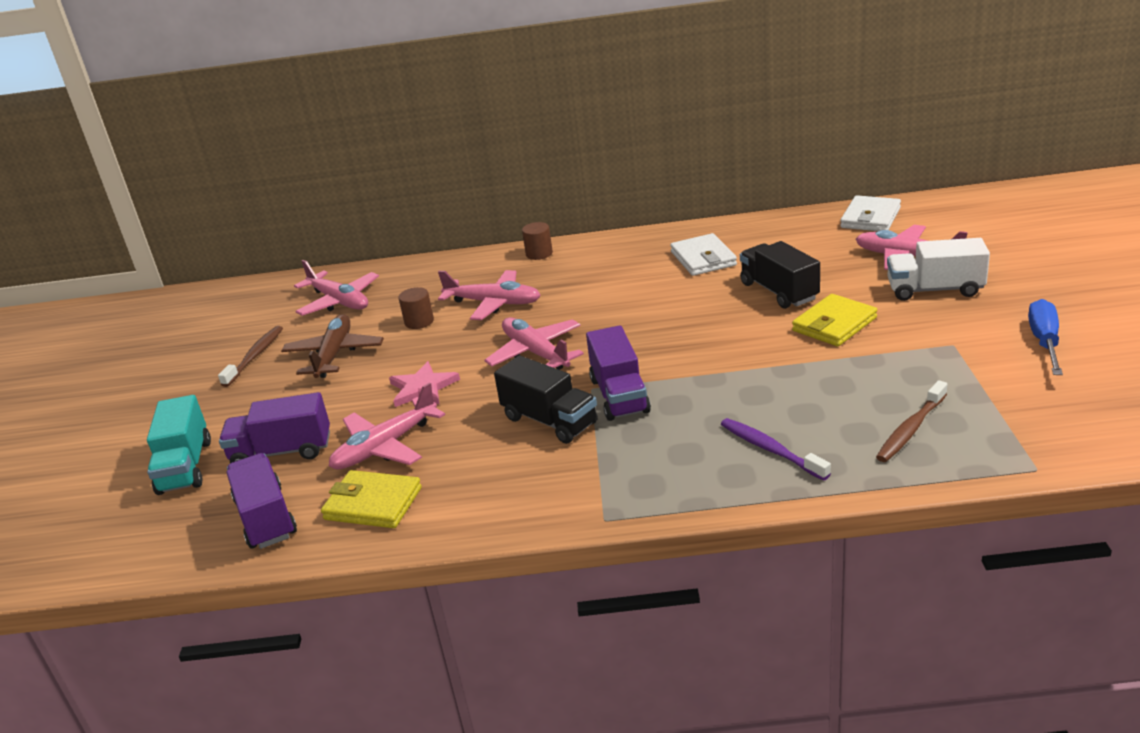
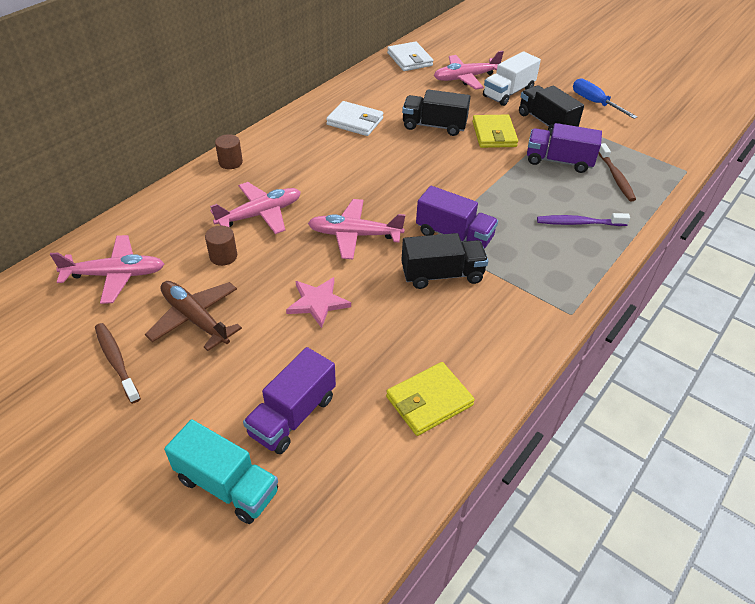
camera: 55 degrees left, 15 degrees up
(266, 518) = (373, 468): purple truck -> purple truck (559, 161)
(385, 446) = (366, 359): pink plane -> none
(926, 337) = (546, 122): none -> black truck

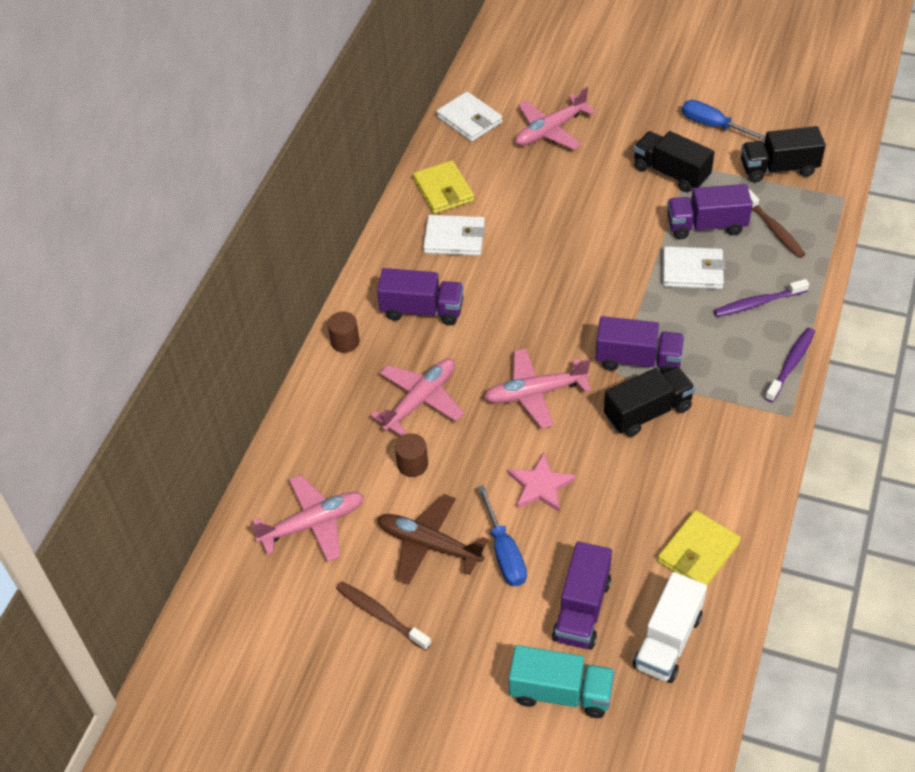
camera: 15 degrees left, 5 degrees up
(254, 345) = (504, 552): none -> blue screwdriver
(302, 158) = (422, 310): none -> purple truck
(434, 126) = (548, 217): black truck -> black truck (778, 168)
(494, 134) = (620, 208): yellow wallet -> yellow wallet (443, 190)
(508, 93) = (610, 140): white truck -> white truck (668, 641)
(532, 187) = (692, 271): none -> white wallet
(588, 275) = (790, 364): none -> purple toothbrush

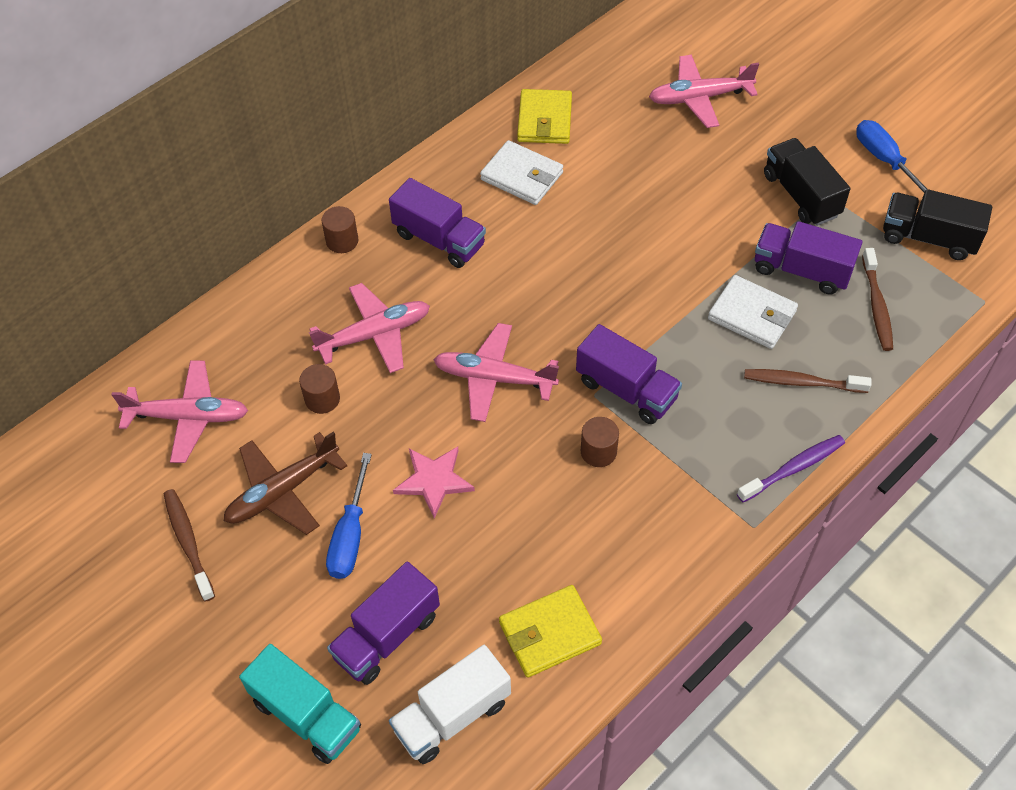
camera: 25 degrees right, 5 degrees up
(429, 544) = (282, 491): brown plane -> brown plane turned 90 degrees counterclockwise
(469, 120) = (621, 54): white wallet -> none
(647, 412) = (598, 452): black truck -> brown cylinder
(758, 303) = (802, 382): purple toothbrush -> brown toothbrush

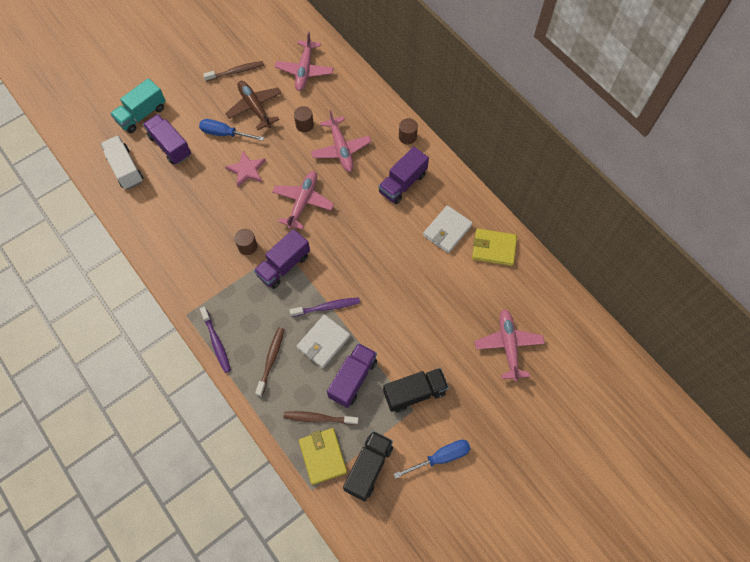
camera: 95 degrees right, 10 degrees up
(549, 633) = (153, 212): yellow wallet -> yellow wallet (323, 456)
(690, 318) = (327, 307): none -> purple toothbrush

